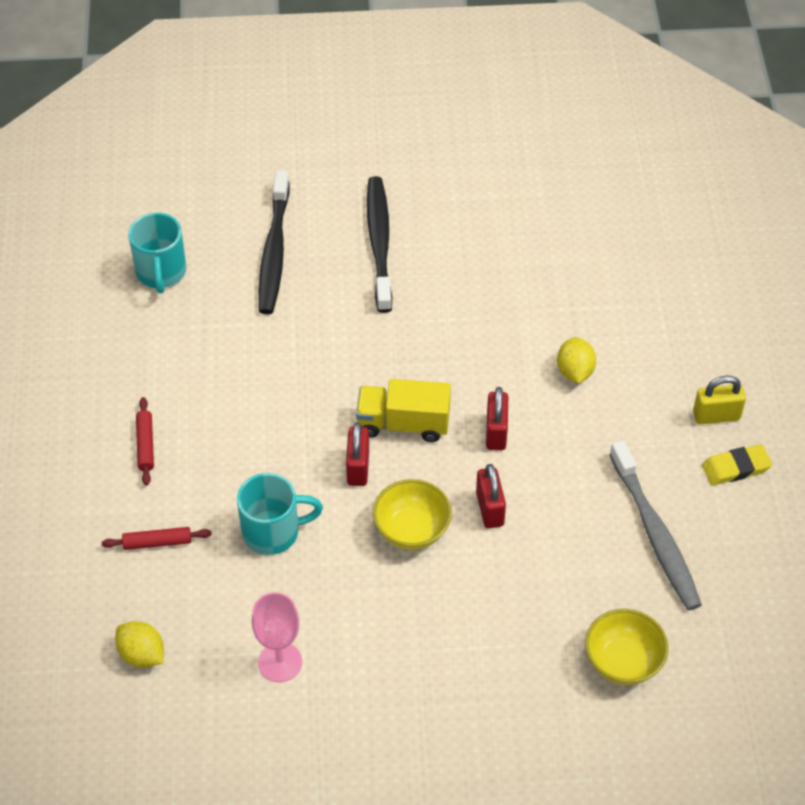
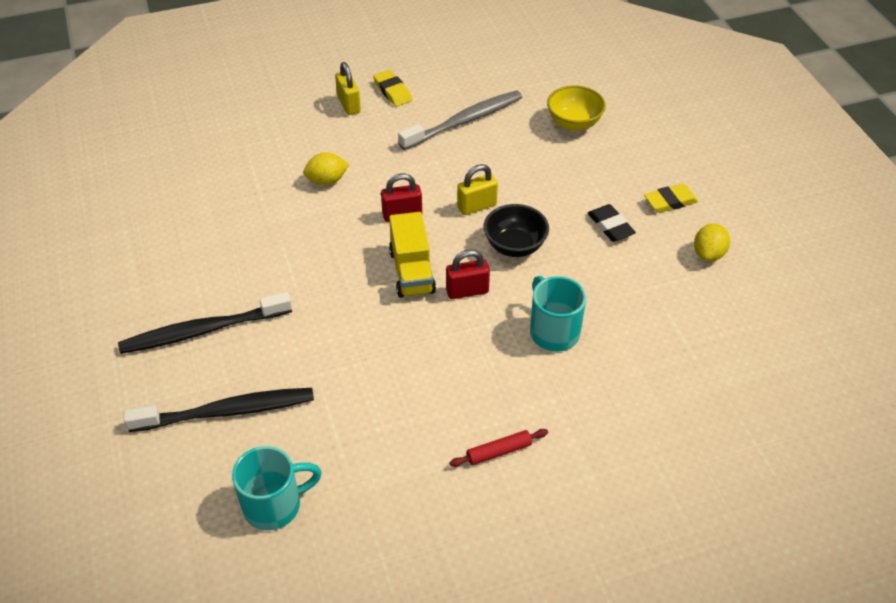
camera: 105 degrees left, 5 degrees down
(142, 654) = (710, 389): yellow lemon -> yellow lemon (708, 254)
(157, 542) = (599, 410): red rolling pin -> none
(280, 662) = (669, 298): pink goblet -> none
(412, 530) = (514, 246): yellow bowl -> black bowl
(414, 640) = (610, 226): none -> black eraser
(438, 725) = (670, 201): none -> yellow eraser
(490, 509) = (477, 206): red padlock -> yellow padlock

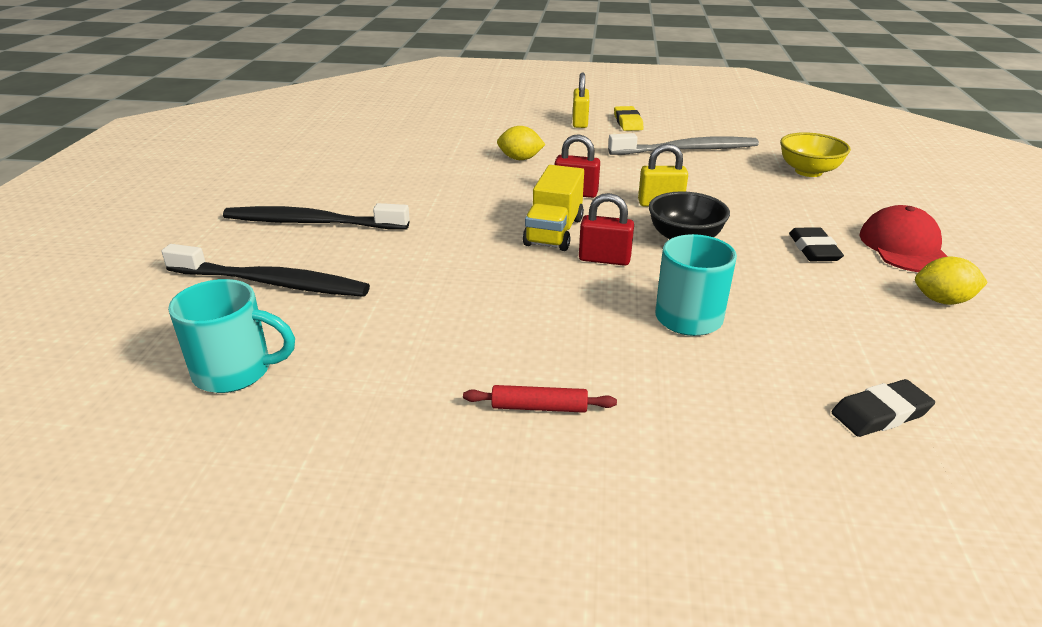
camera: 25 degrees right, 15 degrees down
(670, 201) = (904, 247): yellow eraser -> red cap
(698, 375) = (880, 413): none -> black eraser
(708, 254) = (942, 300): yellow lemon -> yellow lemon turned 45 degrees clockwise

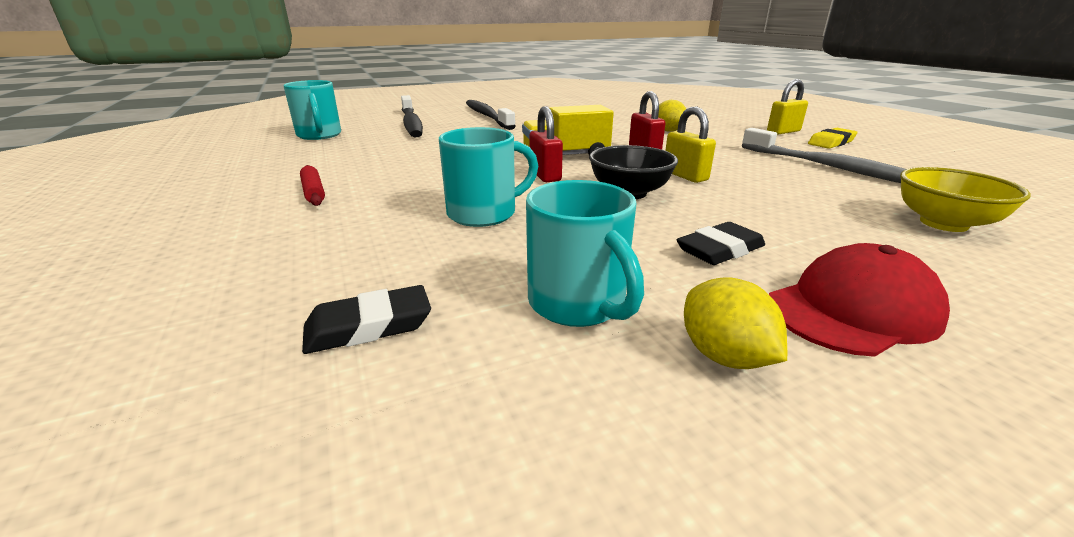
camera: 60 degrees right, 5 degrees down
(873, 324) = (579, 304): none -> turquoise mug
(880, 413) = (369, 326): black eraser -> black eraser turned 60 degrees counterclockwise

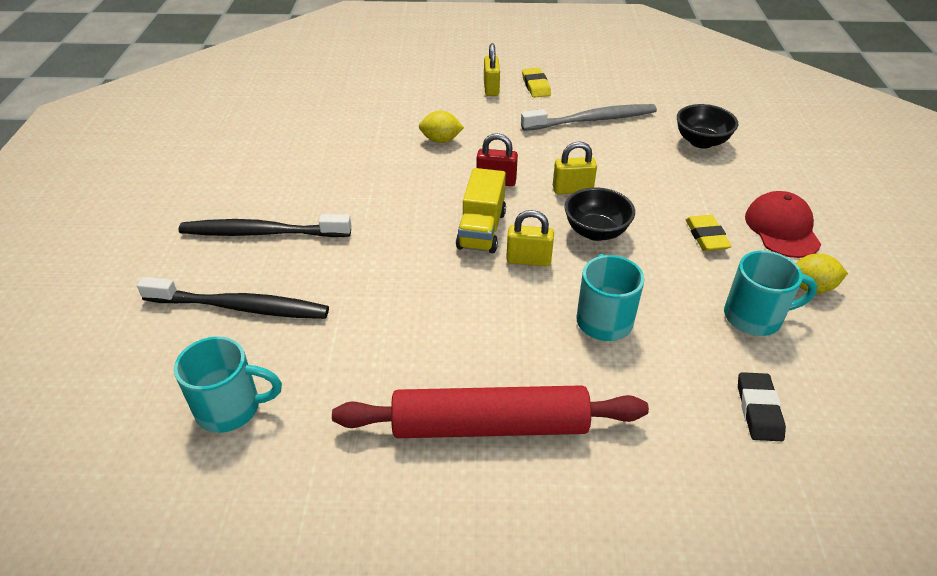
camera: 65 degrees left, 15 degrees up
(314, 192) = (489, 425): red rolling pin -> red rolling pin, size x2.49
(545, 175) = (528, 260): red padlock -> yellow padlock
(720, 250) = (706, 236): black eraser -> yellow eraser
(943, 223) = (701, 142): yellow bowl -> black bowl

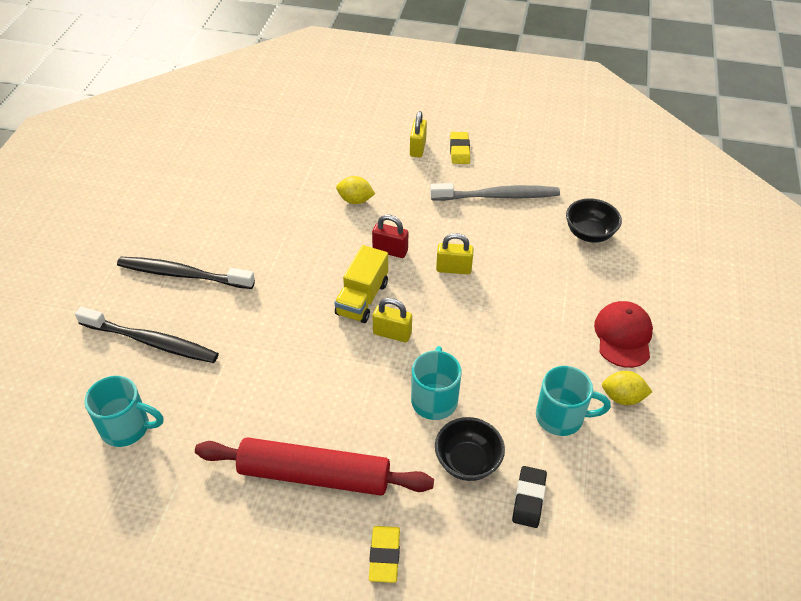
camera: 10 degrees right, 5 degrees up
(596, 232) = (458, 314): black bowl -> black bowl (467, 462)
(706, 236) = (552, 334): yellow eraser -> yellow eraser (384, 556)

